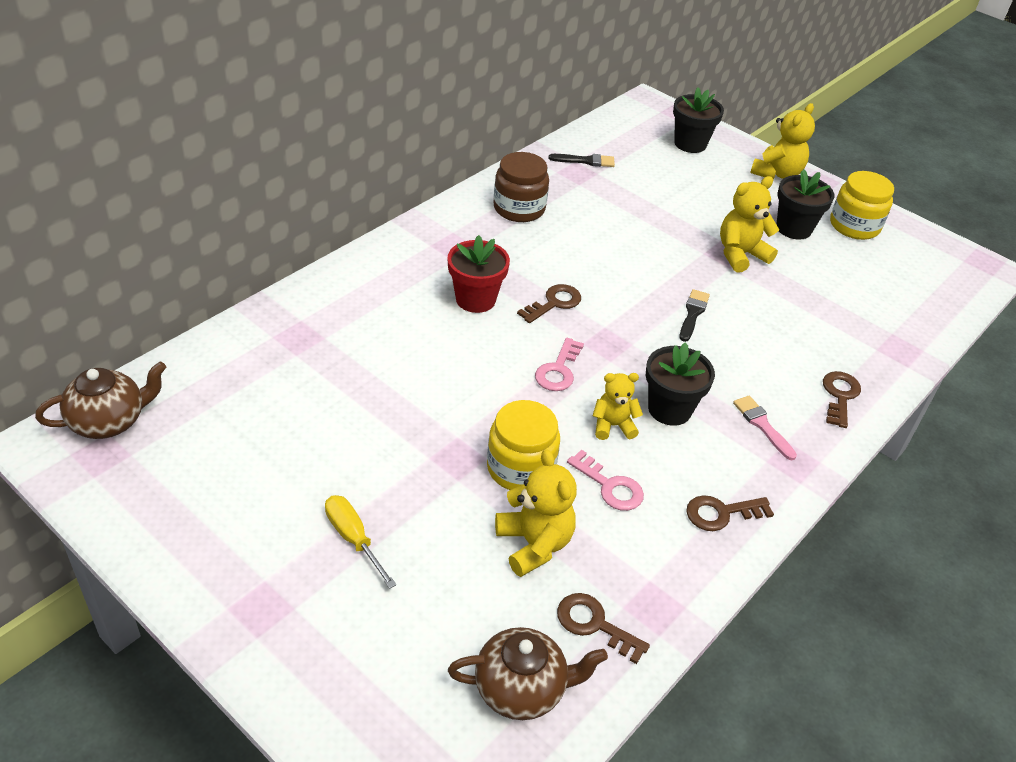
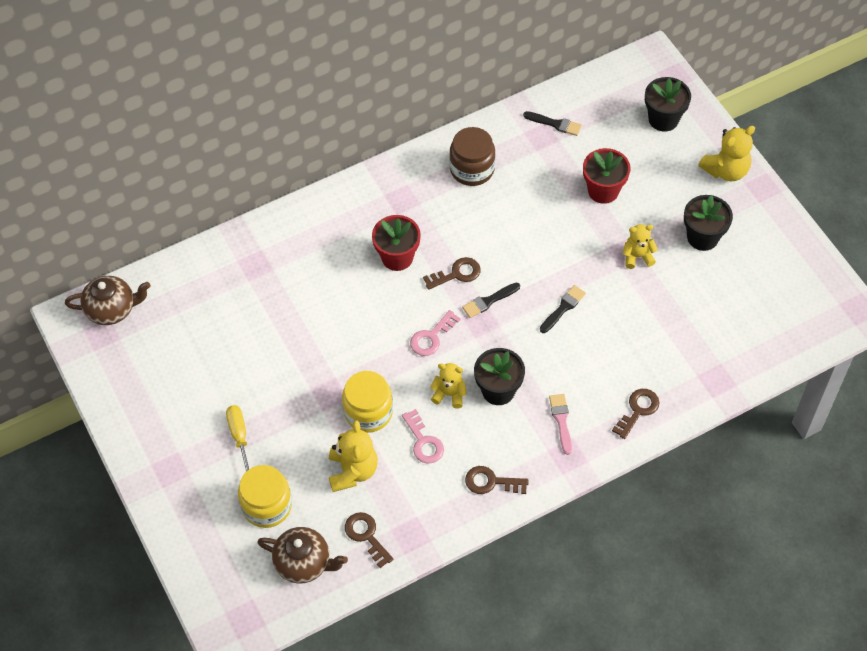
camera: 25 degrees right, 15 degrees up
(606, 322) = (489, 301): none -> black brush
(668, 206) = (603, 190): none -> red flower pot
(740, 255) = (637, 256): yellow teddy bear -> yellow teddy bear, size x0.66
(854, 226) = (761, 245): yellow jar -> yellow jar (267, 506)

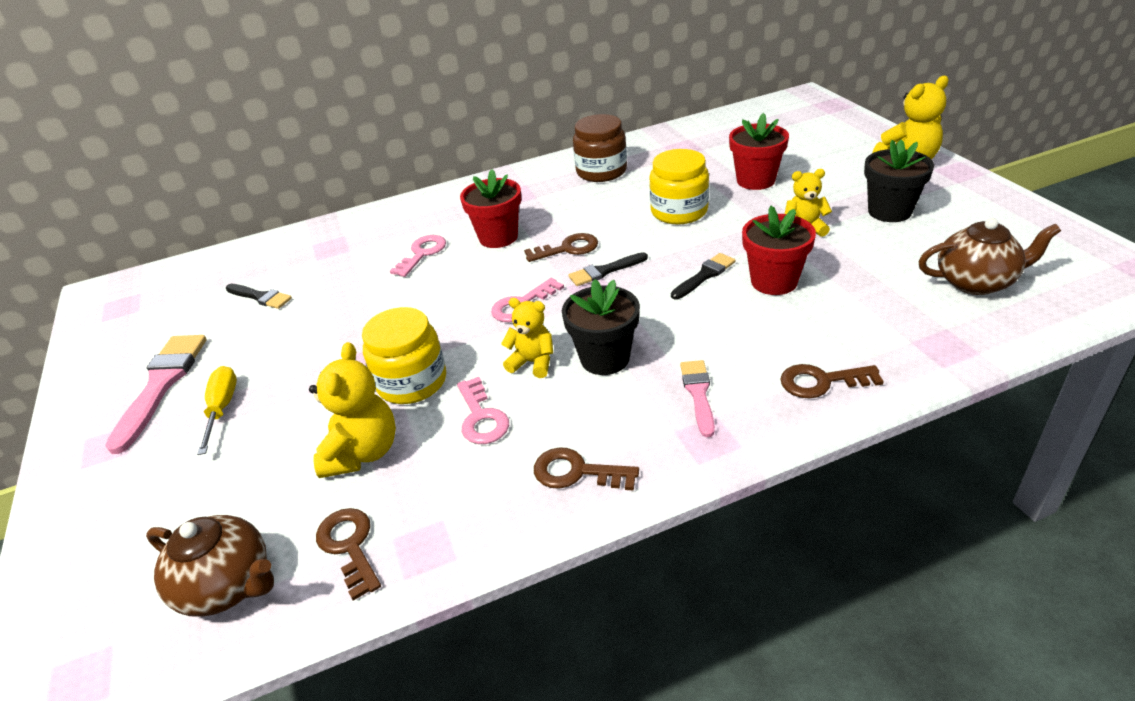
camera: 10 degrees right, 20 degrees down
(112, 309) = (148, 285): brown teapot -> brown teapot (976, 282)
(182, 416) = (161, 385): none -> pink brush
(267, 506) = (214, 496): yellow jar -> yellow jar (679, 211)
(338, 276) = (422, 253): none -> pink key
(555, 124) = (699, 139): black brush -> black brush (260, 297)
(612, 315) = (774, 281): none -> red flower pot
(638, 410) = (821, 382): brown key -> brown key turned 135 degrees counterclockwise
(663, 119) = (823, 131): black flower pot -> none

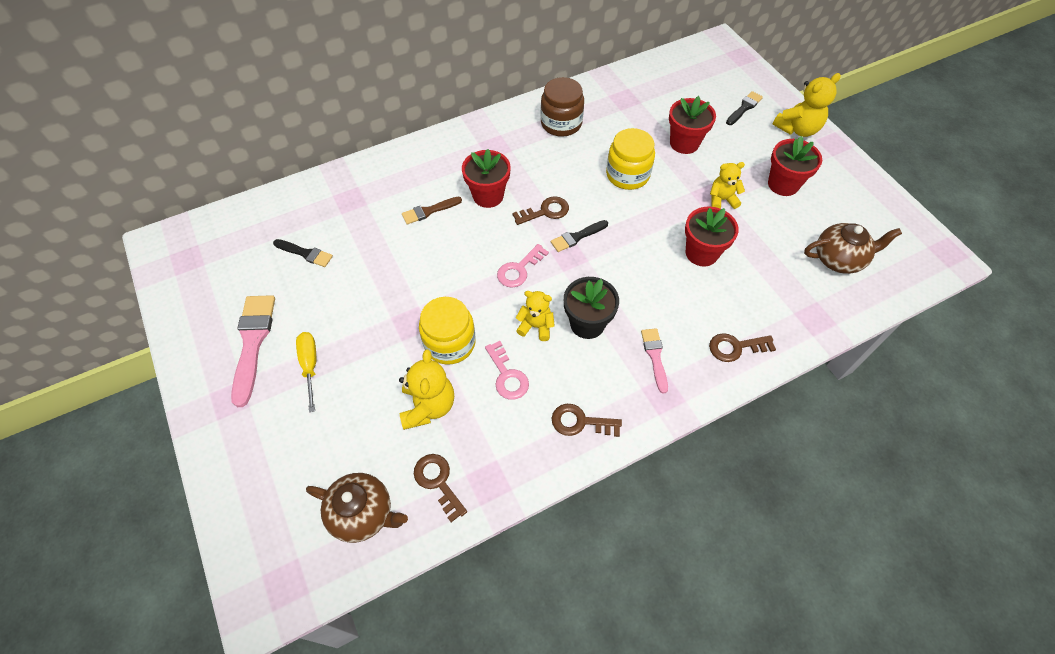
camera: 10 degrees left, 20 degrees up
(422, 253) = (429, 211): pink key -> brown brush
(704, 275) = (651, 245): black brush -> black brush (744, 108)
(889, 211) = (783, 184): black flower pot -> red flower pot

